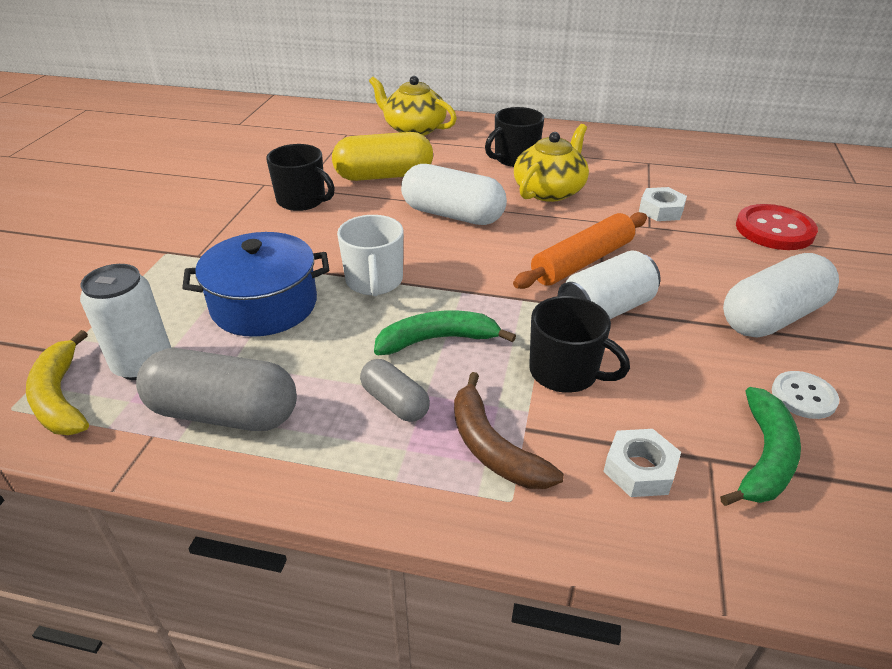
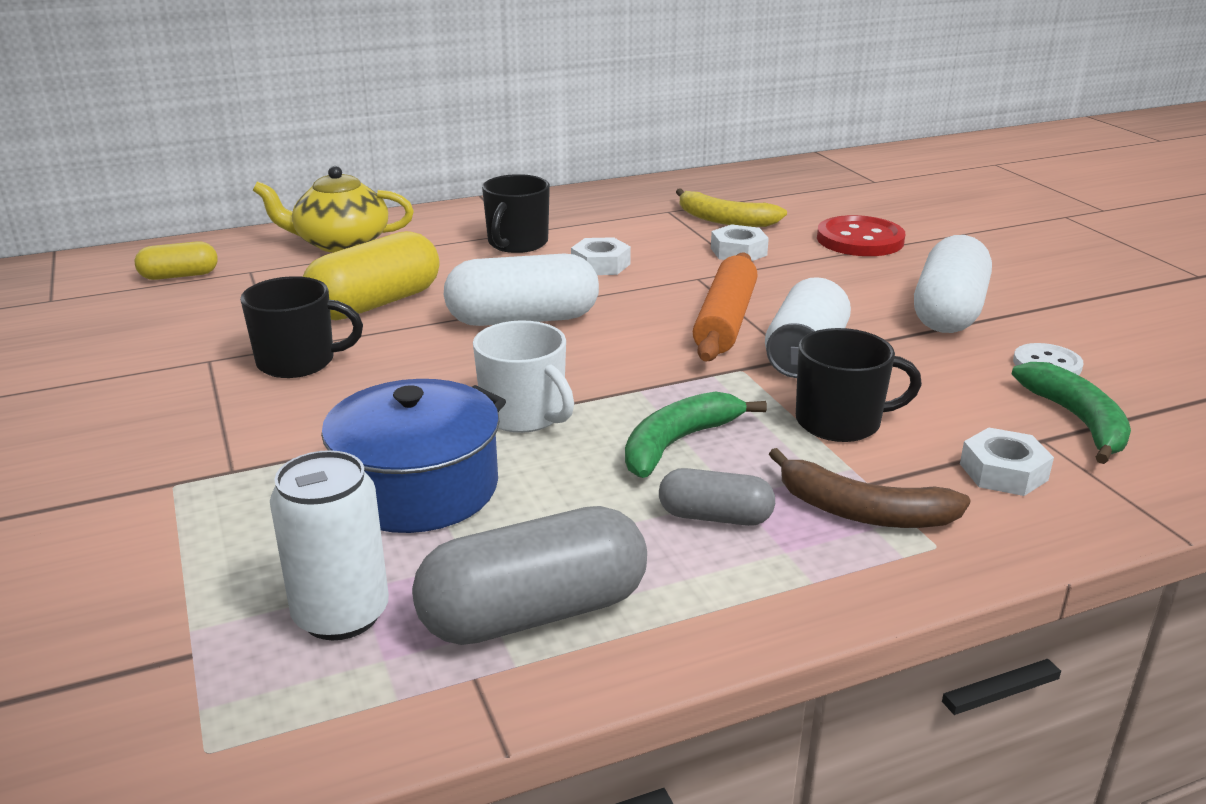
camera: 35 degrees left, 10 degrees down
(60, 397) = (270, 702): yellow banana -> yellow banana (724, 220)
(310, 126) = (179, 276): none -> yellow capsule
(549, 190) = (600, 265): yellow teapot -> white nut

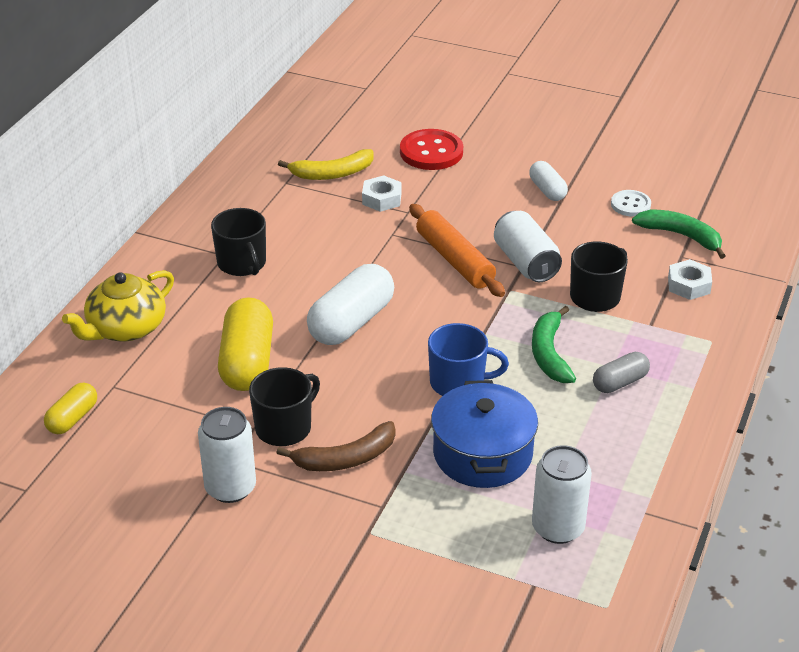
camera: 45 degrees left, 10 degrees up
(161, 378) = (230, 488): none -> white can
(524, 415) = (458, 383): white mug -> blue mug
(534, 613) = (623, 473): grey capsule -> none
(600, 265) = (322, 254): white nut -> none
(862, 511) = (667, 341): brown banana -> brown banana (345, 458)
(948, 312) = (547, 190): white capsule -> white capsule, size x0.55

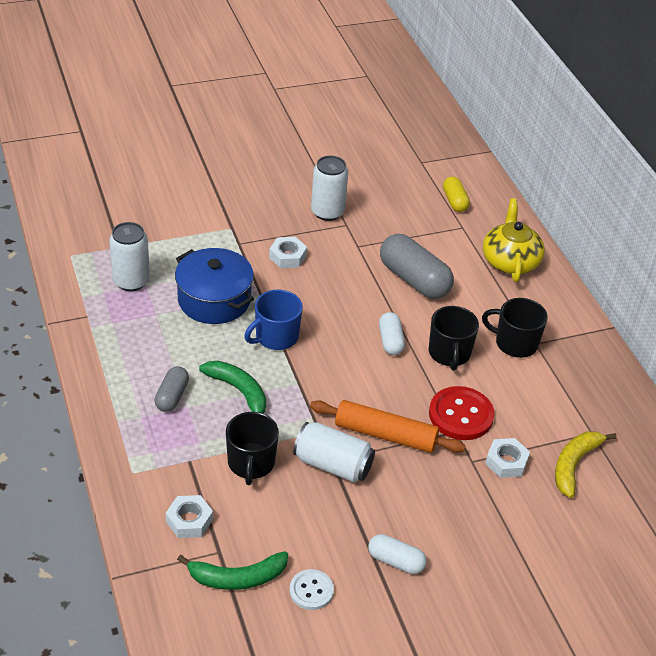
camera: 135 degrees right, 5 degrees up
(247, 362) = (414, 280): yellow capsule -> grey capsule
(284, 428) = (341, 255): black mug -> black mug (449, 353)
(345, 458) = (287, 256): brown banana -> white nut
(351, 322) = (390, 341): white capsule -> white capsule, size x0.55
(431, 152) = (536, 544): red button -> red button (461, 415)

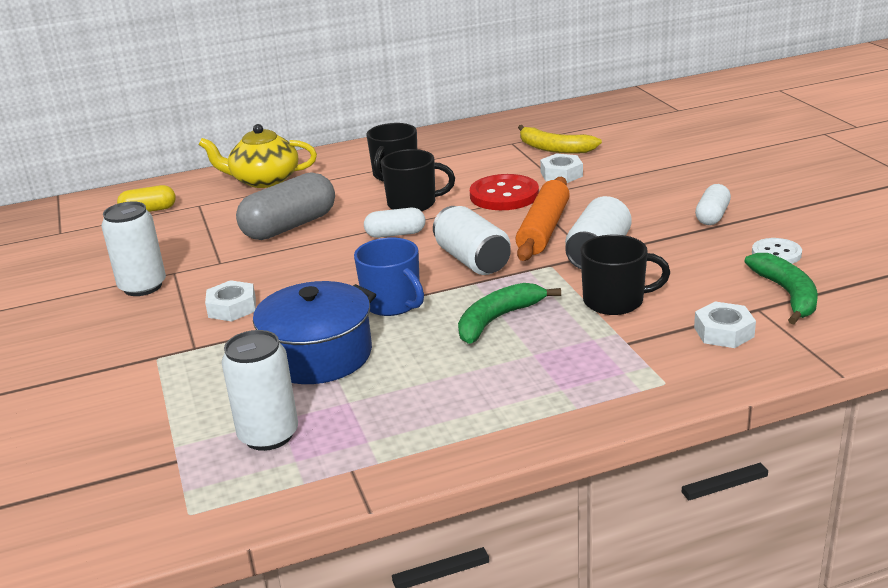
camera: 85 degrees left, 15 degrees down
(172, 396) = (517, 368): grey capsule -> none
(335, 384) = (472, 260): none -> white can

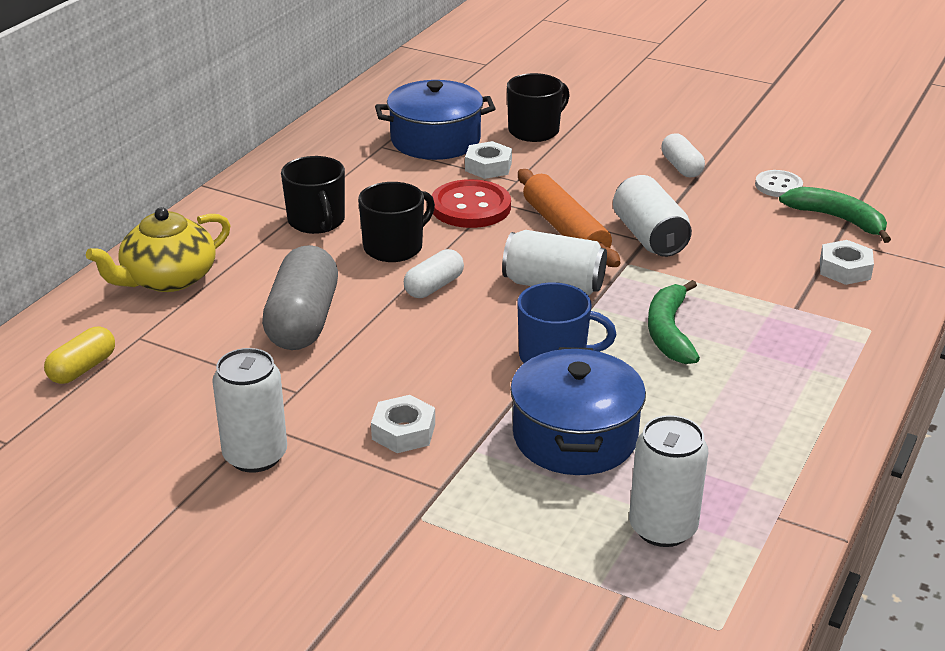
camera: 45 degrees left, 5 degrees up
(554, 148) = (435, 140): yellow banana -> blue pot
(615, 301) = (731, 275): black mug -> black mug (535, 131)

